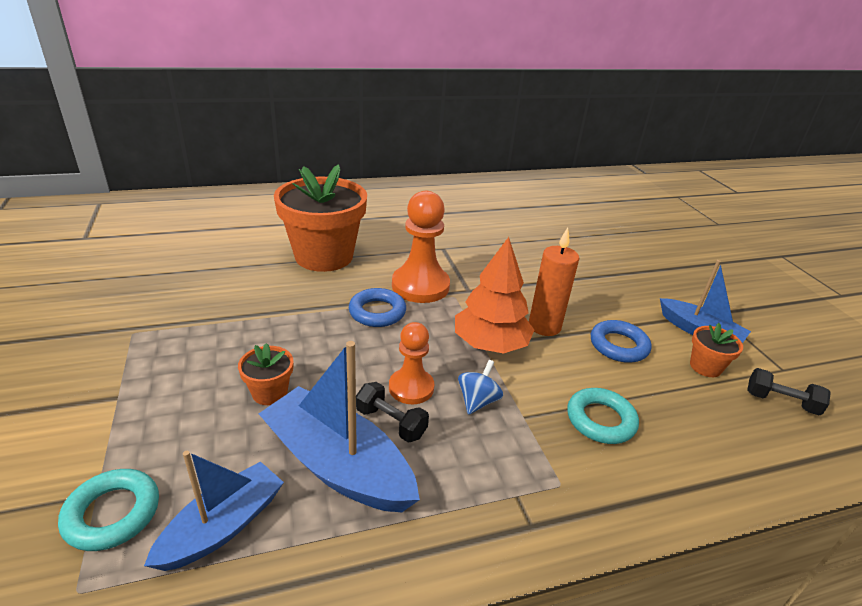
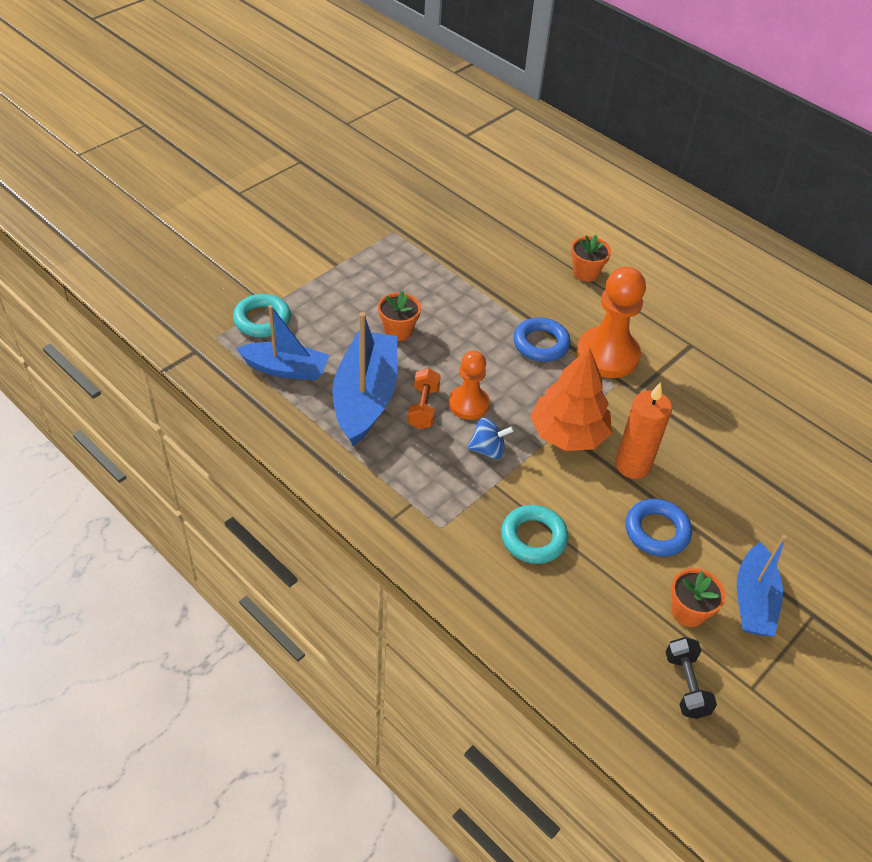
camera: 60 degrees right, 15 degrees up
(324, 256) = (585, 273): orange flower pot -> orange flower pot, size x0.43
(391, 423) = (423, 408): black dumbbell -> orange dumbbell

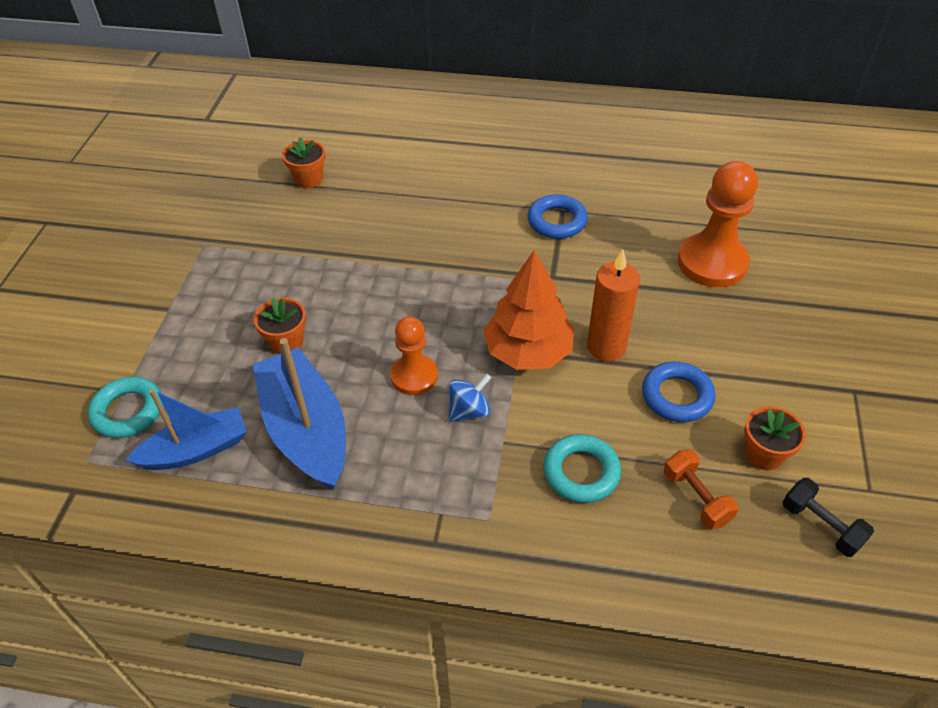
camera: 30 degrees left, 0 degrees up
(423, 408) = (373, 406): orange dumbbell -> orange dumbbell (696, 498)
(541, 344) = (434, 280): blue ring -> blue ring (557, 221)
(585, 273) = (420, 193): orange flower pot -> orange flower pot (309, 179)
(607, 355) = (501, 257): orange pawn -> orange pawn (712, 263)
(753, 600) = (802, 409): blue boat -> none

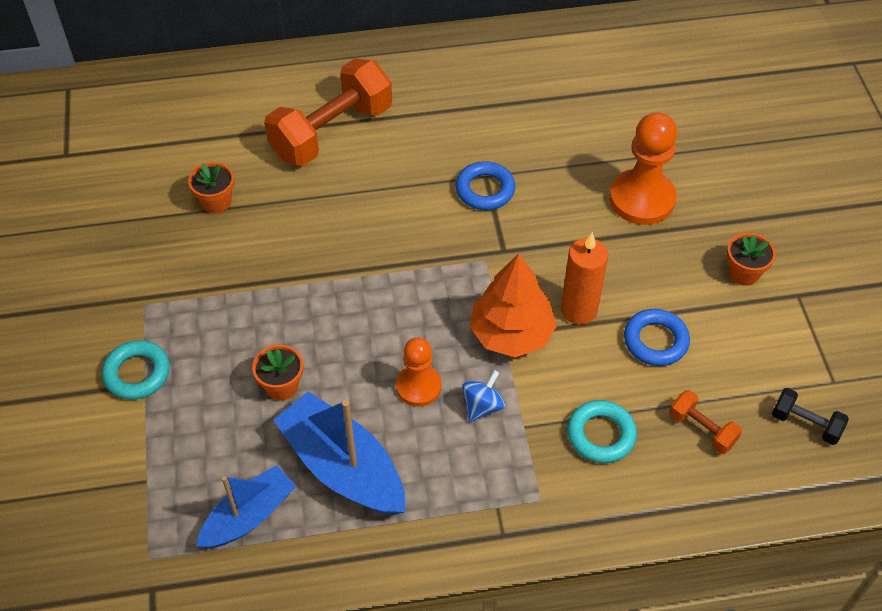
camera: 20 degrees left, 5 degrees up
(128, 411) = (162, 498): turquoise ring -> turquoise ring (137, 373)
(436, 147) = (332, 132): none -> orange dumbbell
(764, 454) = (743, 374): orange flower pot -> orange flower pot (743, 273)

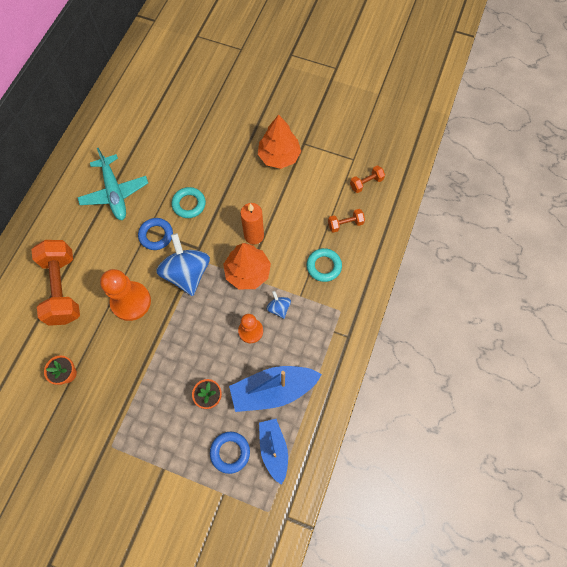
camera: 60 degrees left, 15 degrees up
(137, 373) = (154, 470): turquoise ring -> turquoise ring (189, 204)
(453, 257) = (187, 273): none -> blue spinning top
(513, 109) = (115, 193): none -> turquoise plane
(642, 199) = (211, 170): orange pawn -> orange pawn (131, 301)
(655, 341) = (290, 214): blue ring -> blue ring (230, 452)
(743, 273) = (279, 156): orange flower pot -> orange tree
(805, 424) = (366, 183): black dumbbell -> orange dumbbell

